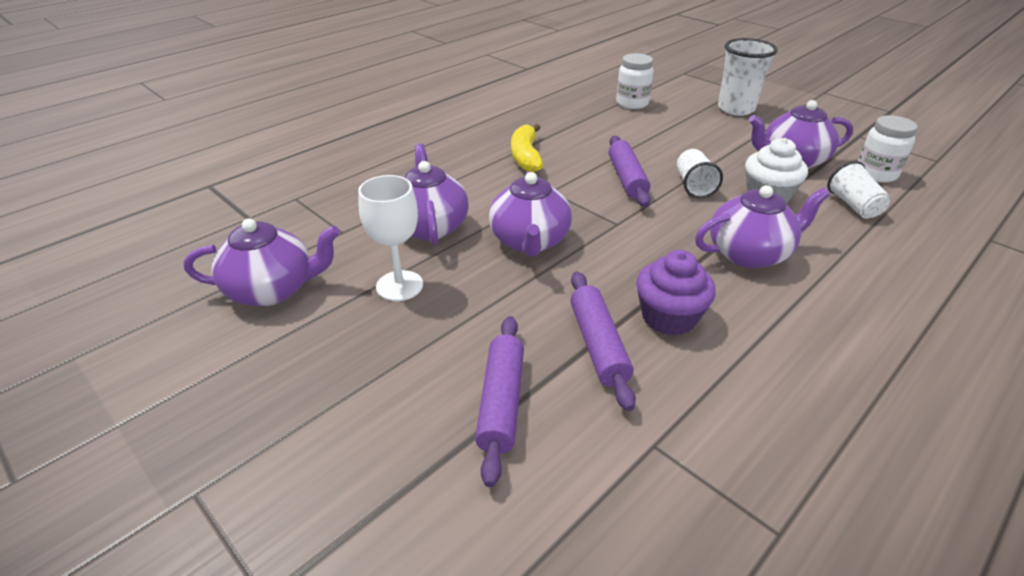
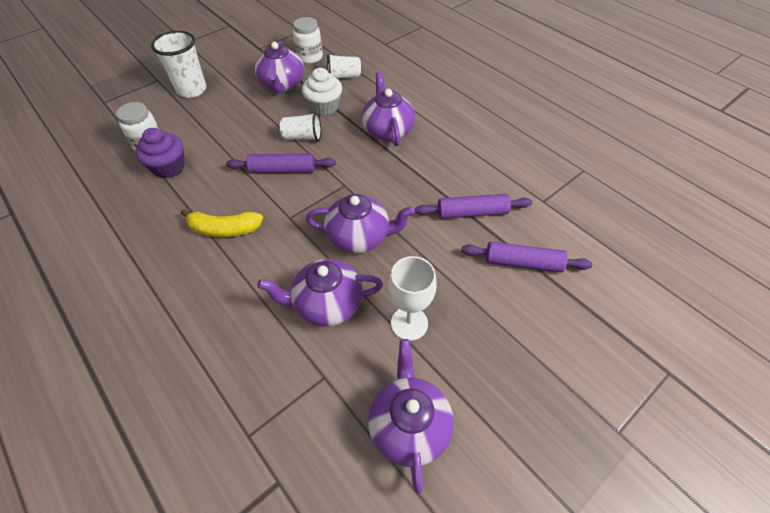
camera: 85 degrees left, 15 degrees up
(668, 317) = (447, 177): purple cupcake -> purple cupcake (168, 167)

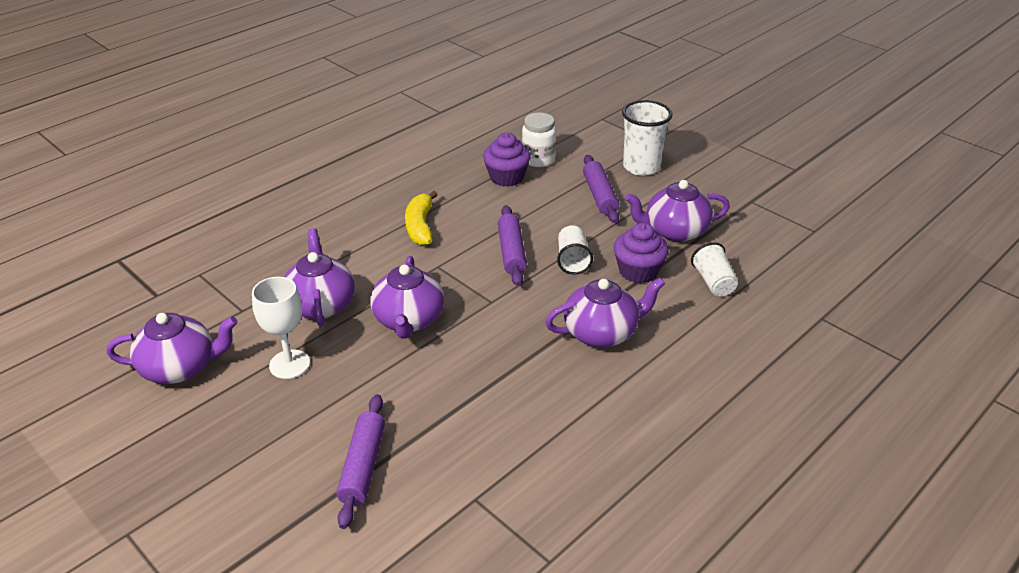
camera: 85 degrees right, 15 degrees down
(310, 57) = (748, 247): white jar -> none
(324, 107) = (638, 271): white cupcake -> purple cupcake
(472, 213) = (449, 418): purple rolling pin -> purple rolling pin (599, 195)

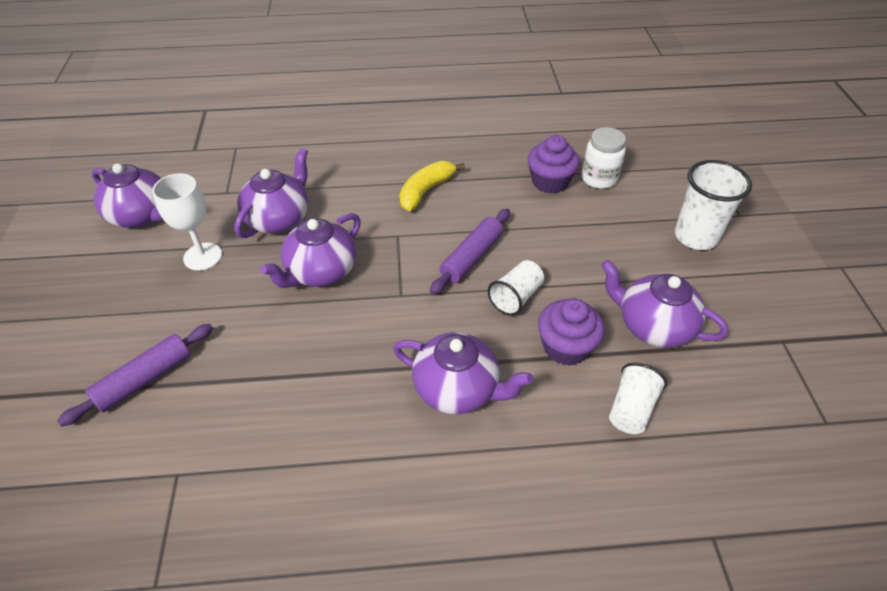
camera: 40 degrees right, 10 degrees up
(599, 195) = (617, 245): purple rolling pin -> none

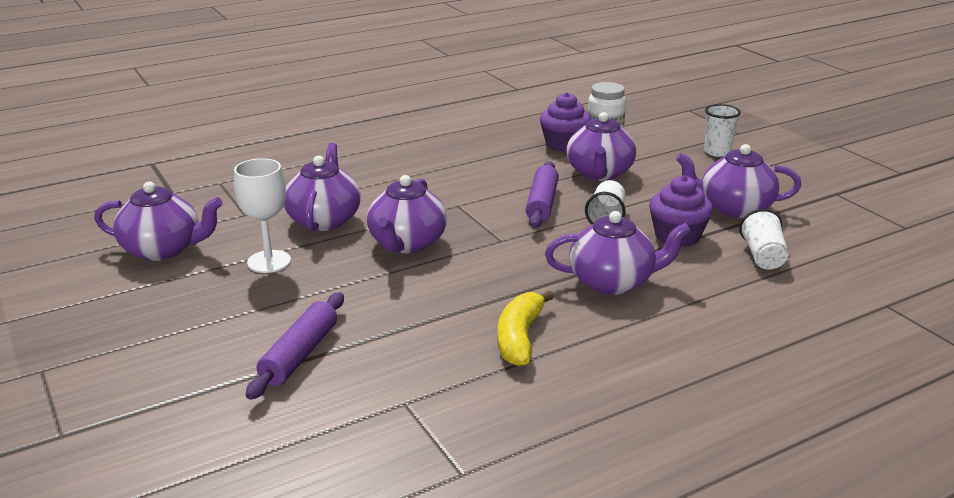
camera: 25 degrees left, 20 degrees down
(426, 191) = (455, 172): yellow banana -> yellow banana (520, 338)
(554, 232) = (599, 173): none -> purple teapot
(695, 236) = (717, 152): white cup -> white cup, size x0.64

